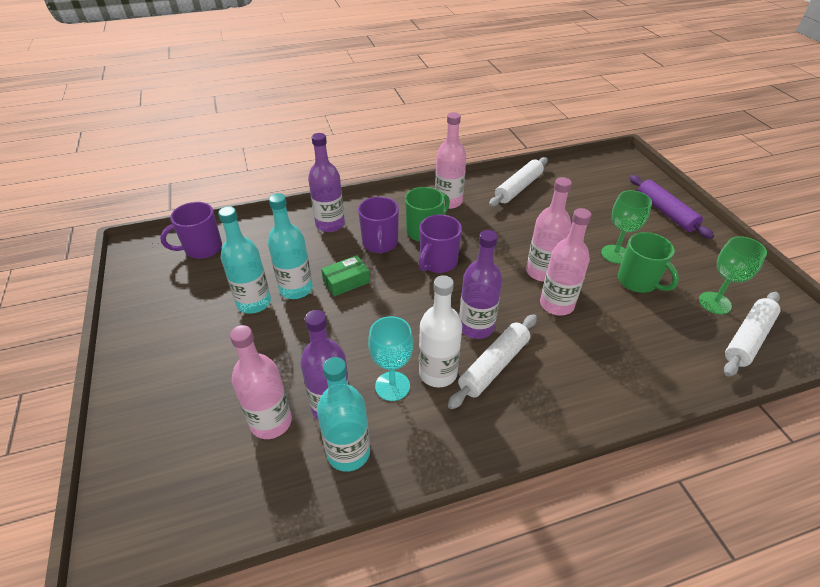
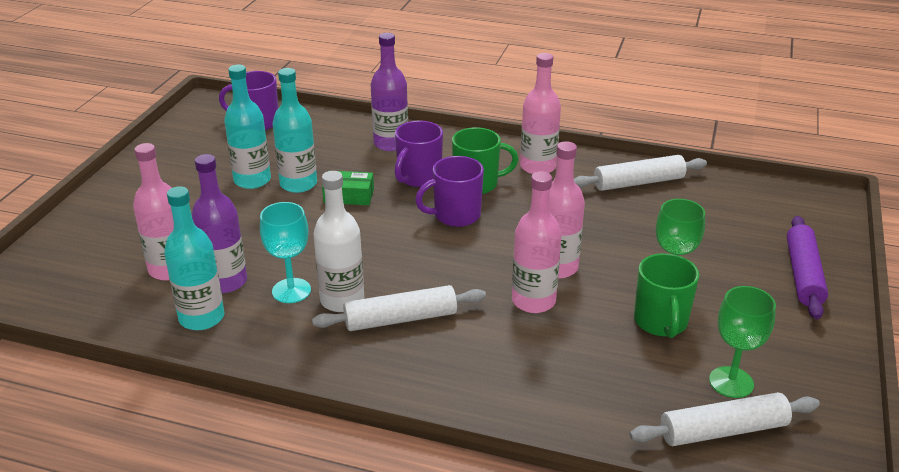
camera: 35 degrees right, 10 degrees down
(476, 327) = (424, 282): purple bottle -> none

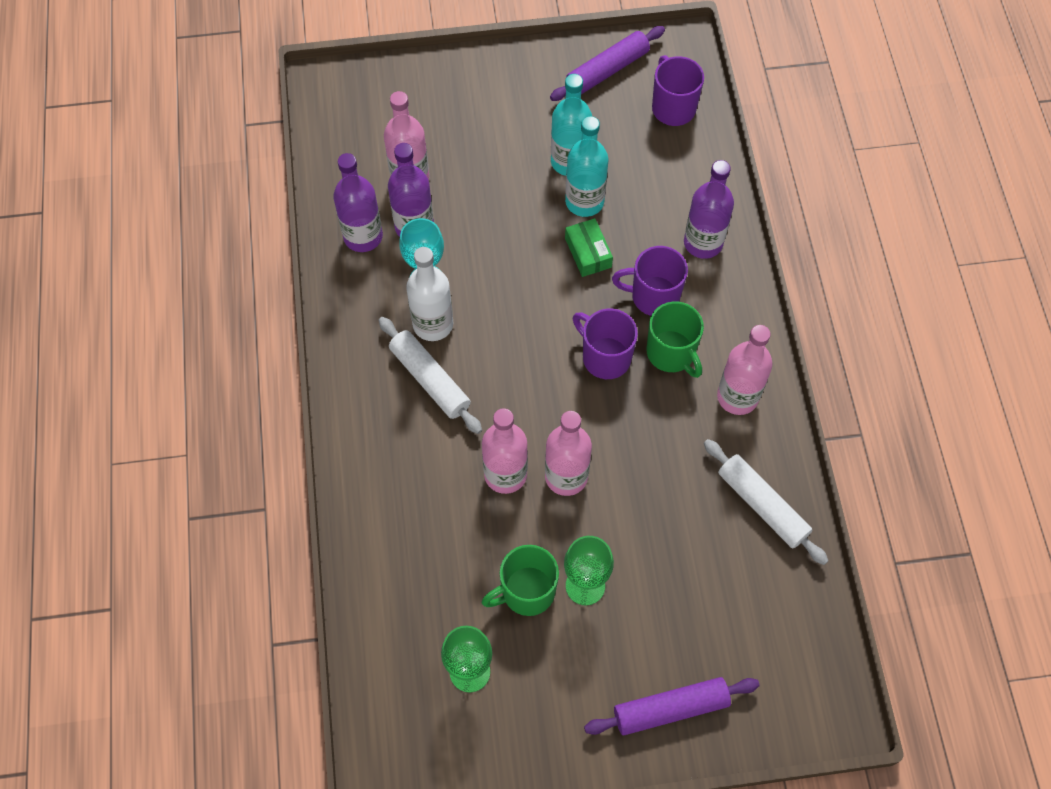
camera: 65 degrees right, 30 degrees up
(188, 139) = (607, 70): none -> purple rolling pin
(202, 318) = (363, 236): turquoise bottle -> purple bottle
(723, 430) = (405, 678): white rolling pin -> none

